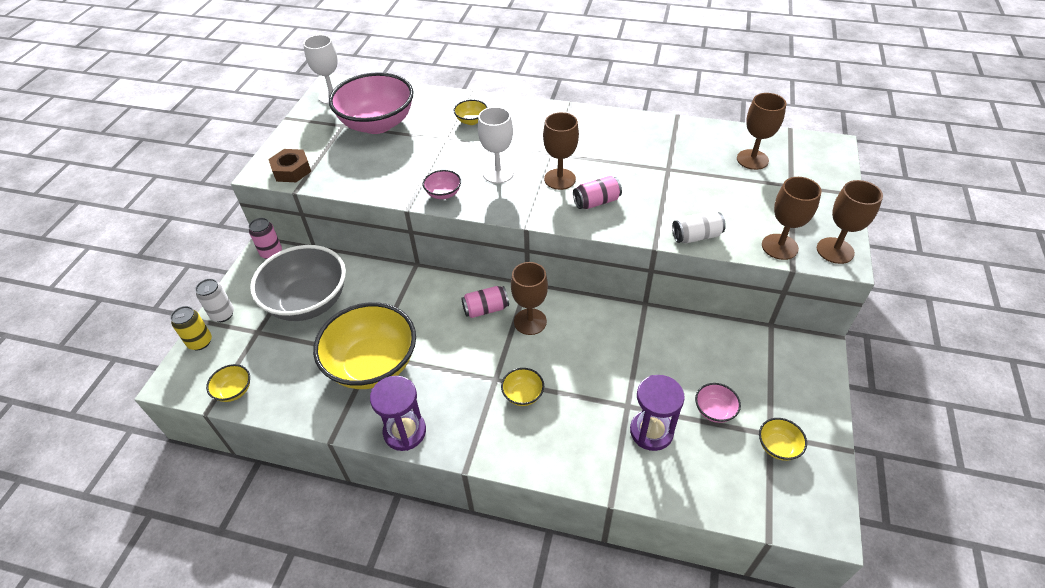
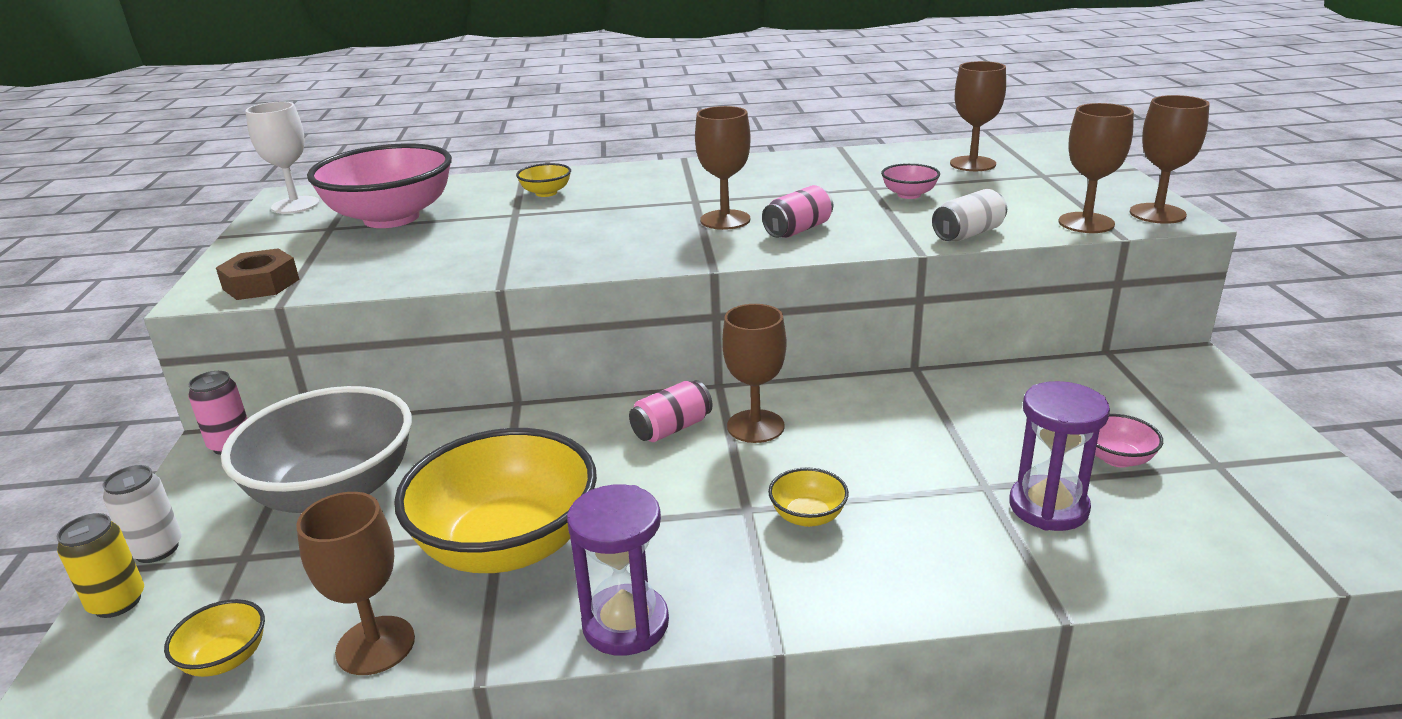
camera: 20 degrees left, 20 degrees down
(295, 405) = (375, 645): none -> brown goblet
(443, 194) = (552, 262): pink bowl -> pink bowl (909, 195)
(498, 173) = (625, 230): white goblet -> none
(778, 447) = (1242, 475): yellow bowl -> none

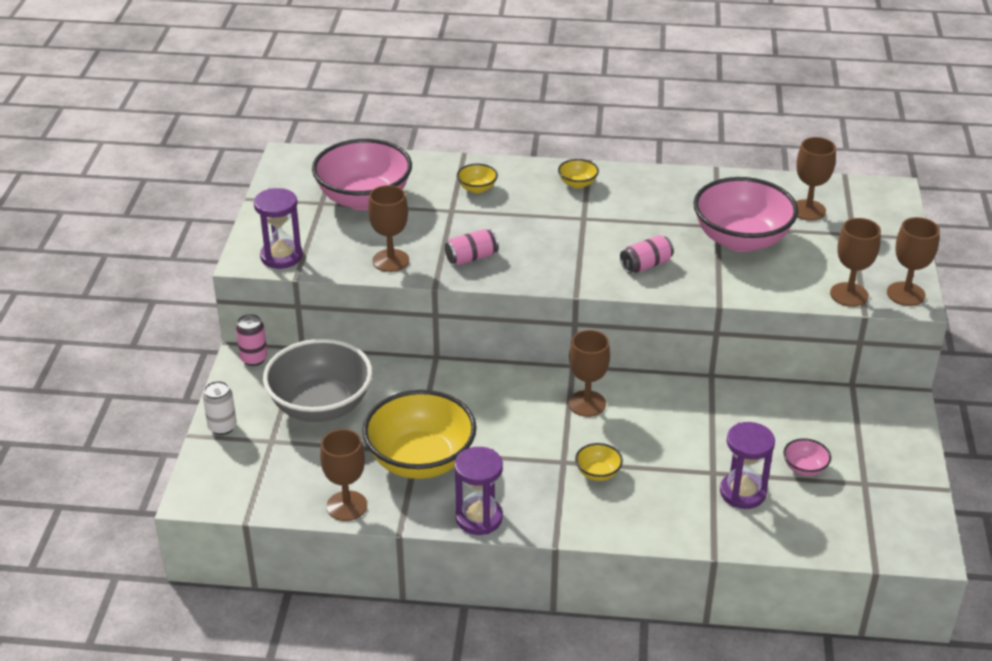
camera: 10 degrees right, 10 degrees up
(117, 602) = (207, 457): yellow can -> none
(225, 659) = (270, 499): yellow bowl -> yellow bowl (577, 183)
(261, 284) = (281, 256): brown nut -> purple hourglass
(295, 205) = (294, 170): white goblet -> none
(671, 428) = (533, 396): pink can -> pink can (471, 258)
(725, 220) = (599, 245): brown goblet -> brown goblet (390, 260)
(909, 195) = (741, 240): pink bowl -> pink bowl, size x2.39
(968, 234) = (761, 291): white can -> none

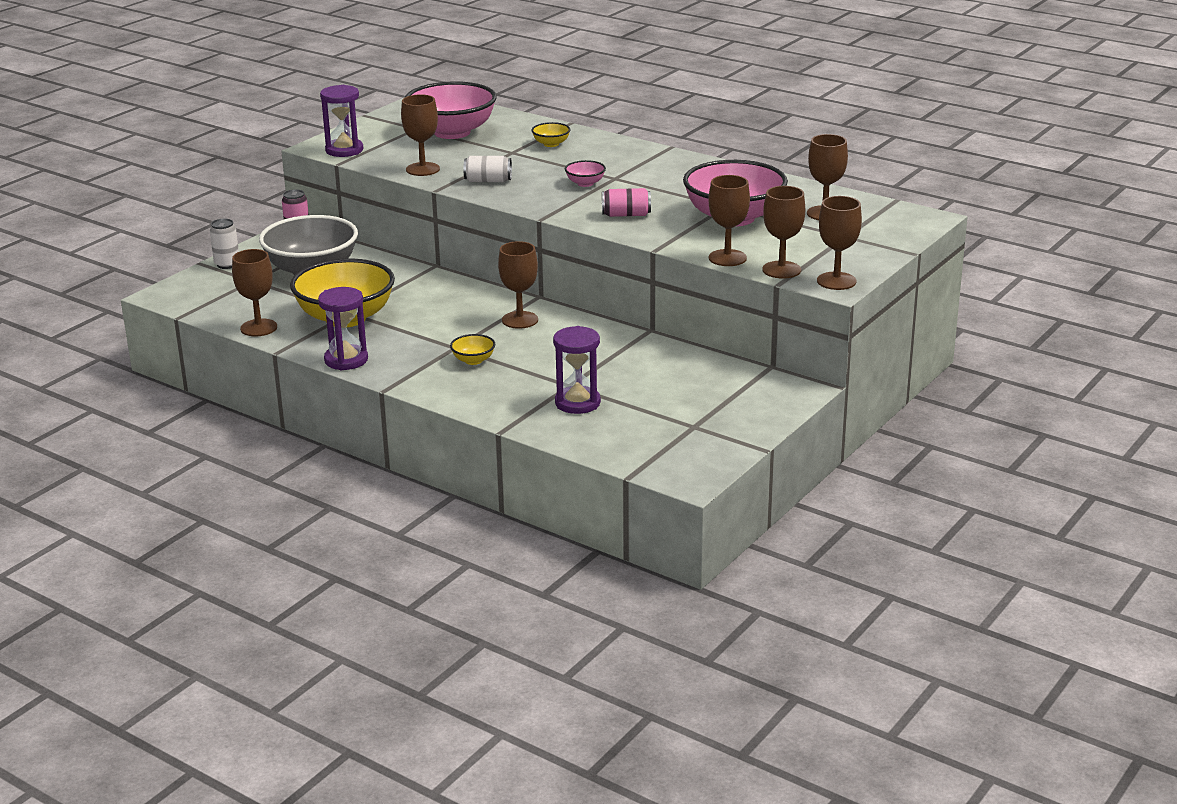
camera: 30 degrees right, 10 degrees down
(471, 258) = (488, 181): pink can -> white can
(577, 183) = (640, 157): yellow bowl -> none
(790, 294) = (727, 258): none -> brown goblet
(804, 468) = (652, 403): pink bowl -> pink bowl (585, 183)

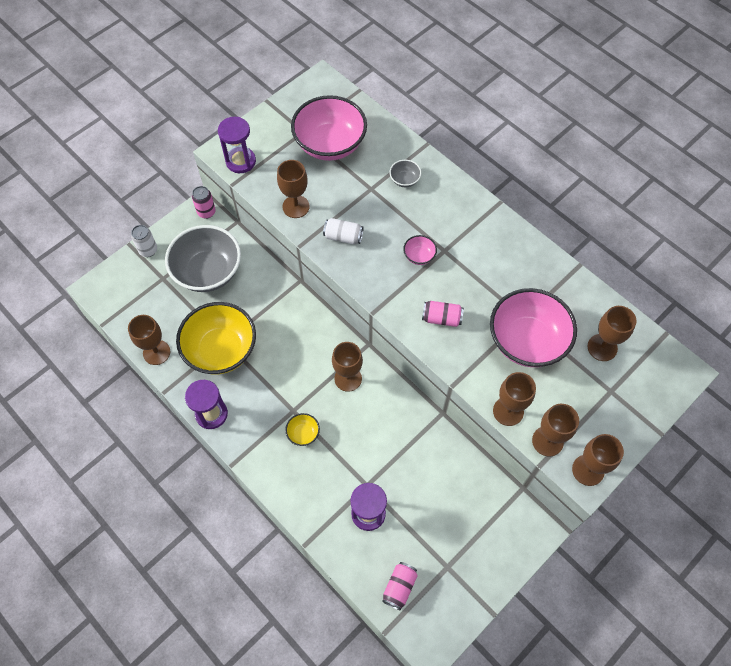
camera: 10 degrees right, 35 degrees up
(551, 144) = (404, 180): yellow bowl -> grey bowl
(636, 446) = (399, 587): none -> pink can

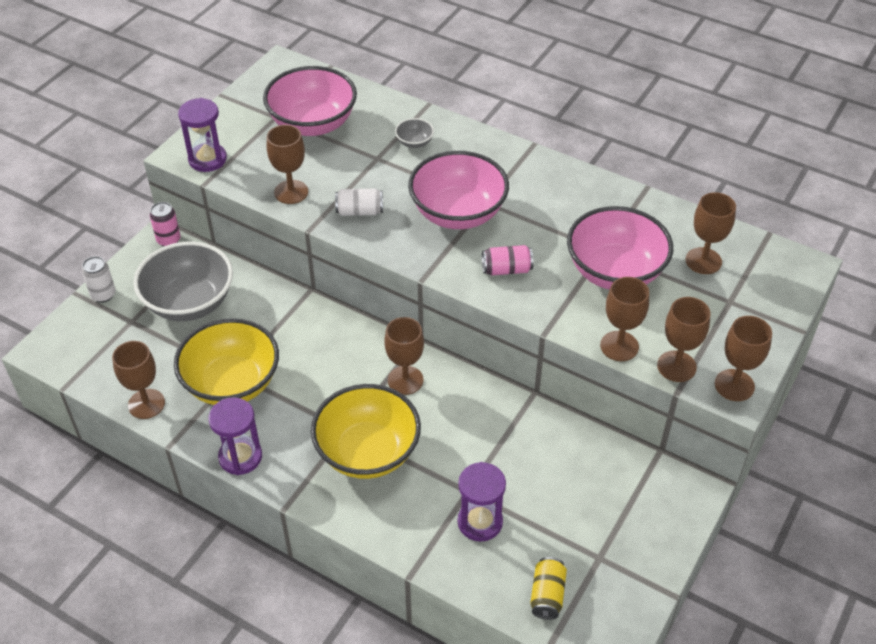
camera: 15 degrees left, 15 degrees down
(303, 433) = (367, 452): yellow bowl -> yellow bowl, size x2.39
(399, 587) = (547, 595): pink can -> yellow can
(419, 256) = (458, 213): pink bowl -> pink bowl, size x2.39

